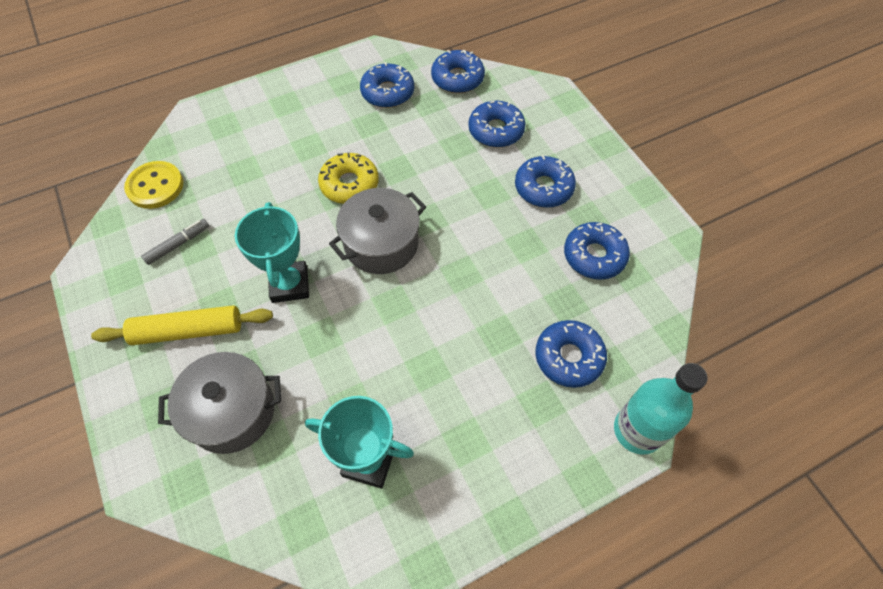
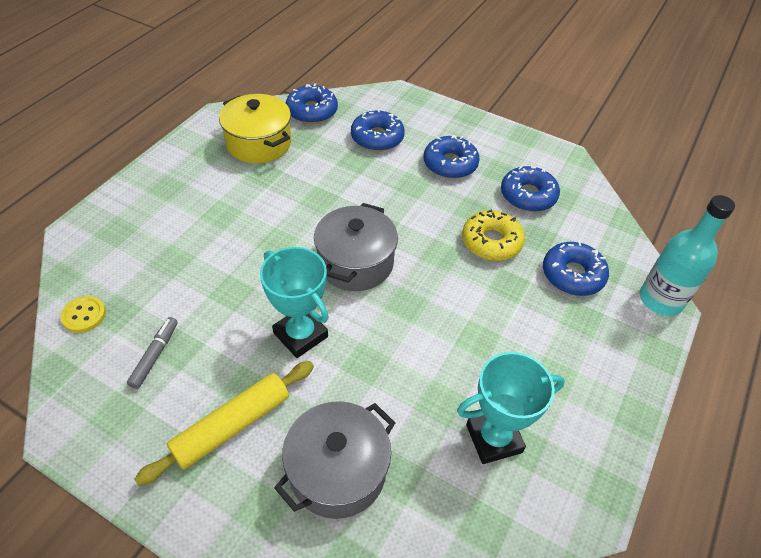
camera: 35 degrees left, 10 degrees down
(155, 186) = (84, 315): yellow button -> yellow button, size x0.65
(349, 184) = (286, 228): yellow donut -> yellow donut (491, 242)
(387, 92) = (259, 143): blue donut -> yellow pot

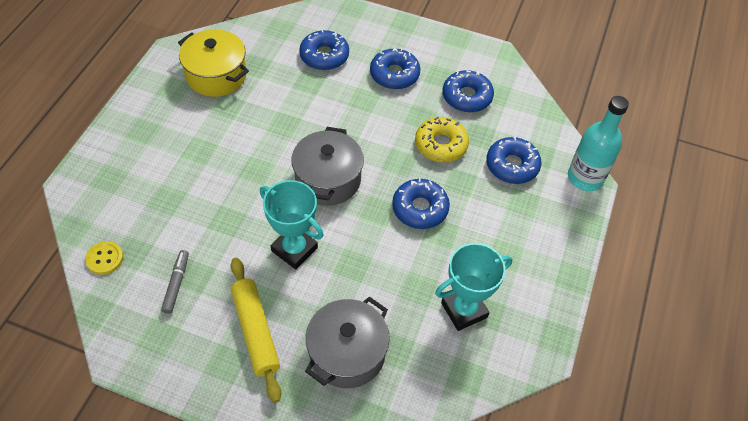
camera: 10 degrees left, 5 degrees up
(232, 426) = (256, 331): yellow rolling pin -> yellow rolling pin turned 60 degrees counterclockwise
(312, 111) = (258, 35): blue donut -> blue donut (420, 208)

